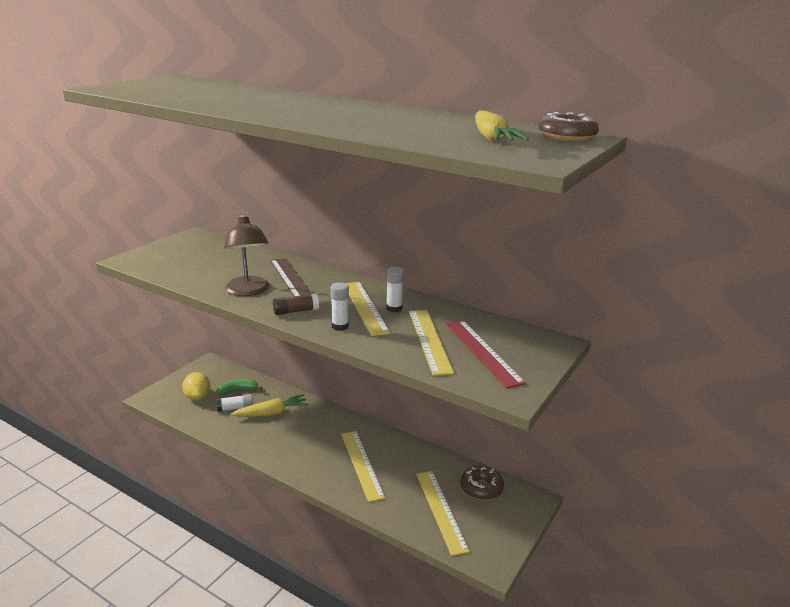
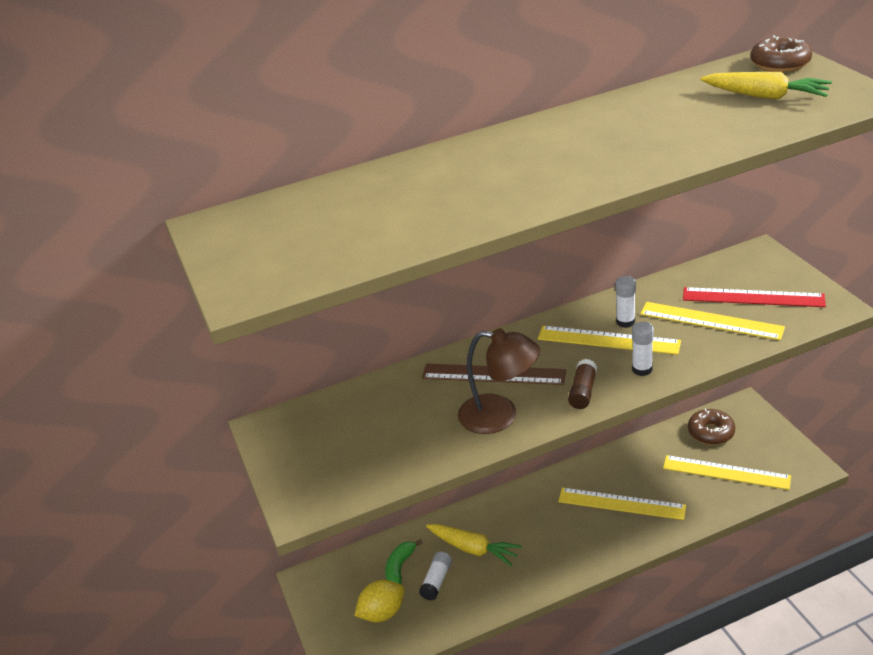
camera: 50 degrees left, 10 degrees up
(198, 397) = (382, 613): yellow lemon -> yellow lemon turned 45 degrees counterclockwise
(272, 413) = (473, 549): yellow carrot -> yellow carrot turned 105 degrees clockwise

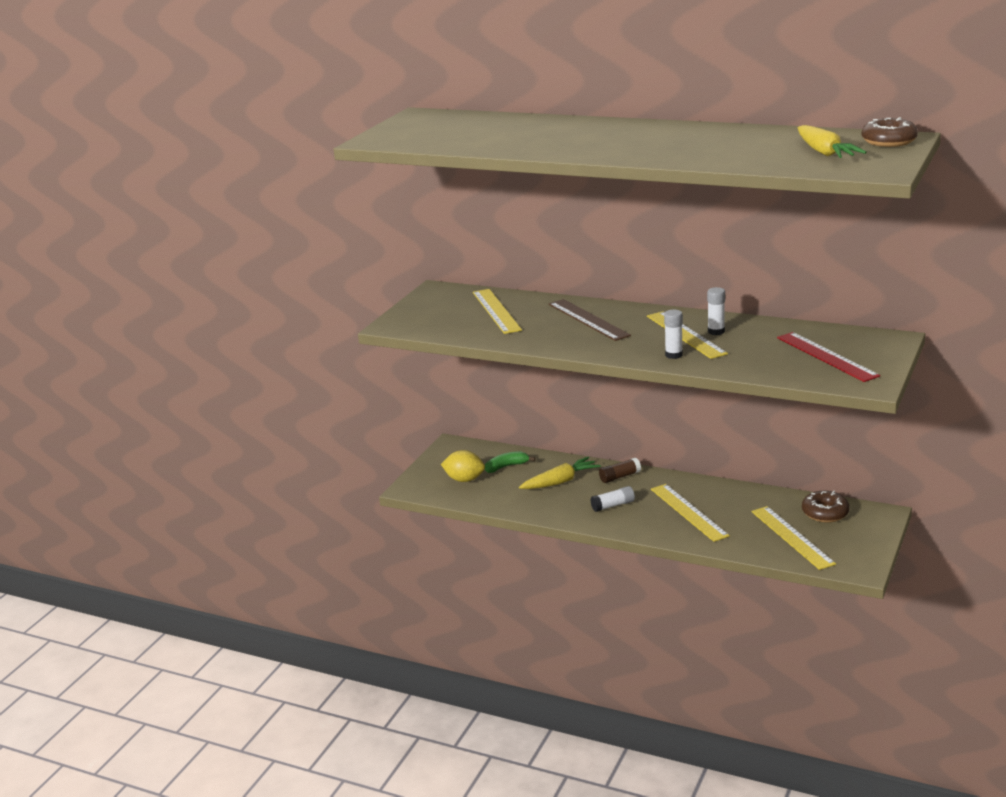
camera: 45 degrees right, 10 degrees down
(436, 581) = (515, 483): white glue stick -> white glue stick (613, 505)
(473, 549) = (560, 481): yellow carrot -> yellow carrot turned 105 degrees counterclockwise
(500, 416) = (553, 337): brown lamp -> none
(583, 391) = (618, 348): brown glue stick -> brown glue stick (619, 477)
(711, 321) = (770, 354): yellow ruler -> yellow ruler (496, 311)

